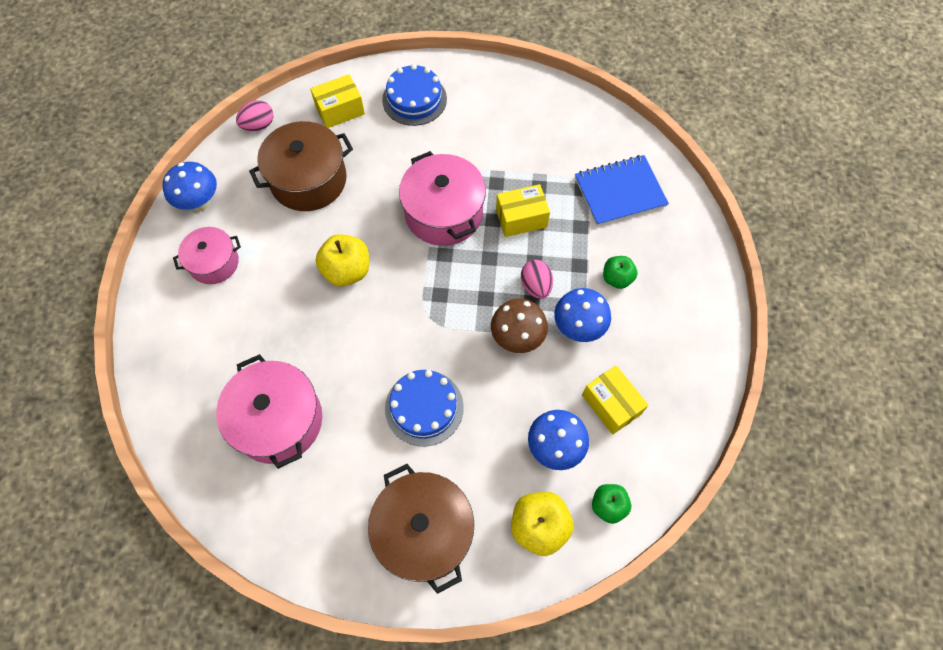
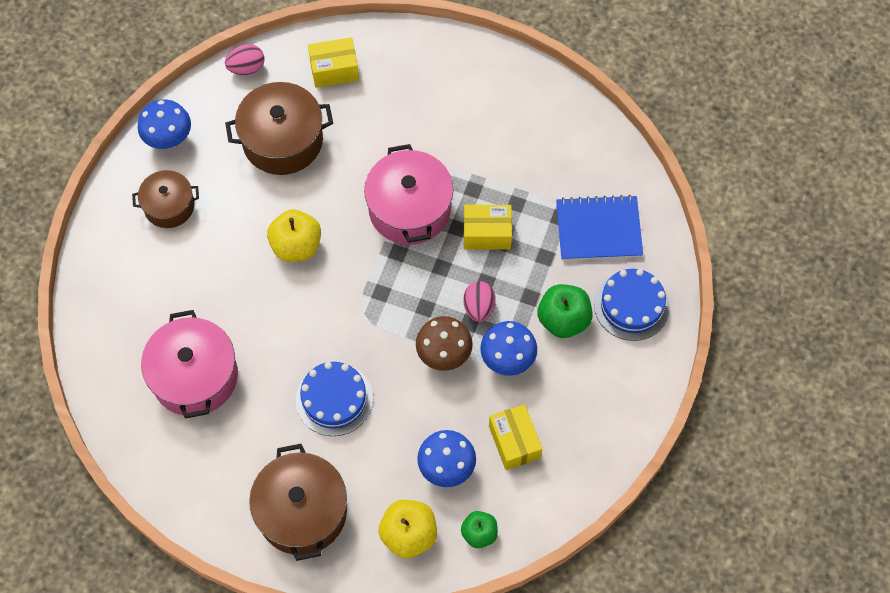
camera: 15 degrees right, 0 degrees up
(214, 263) = (169, 206): pink pot -> brown pot
(414, 99) = (415, 75): blue cake -> blue cake (631, 305)
(617, 278) = (563, 320): green apple -> green apple, size x1.57

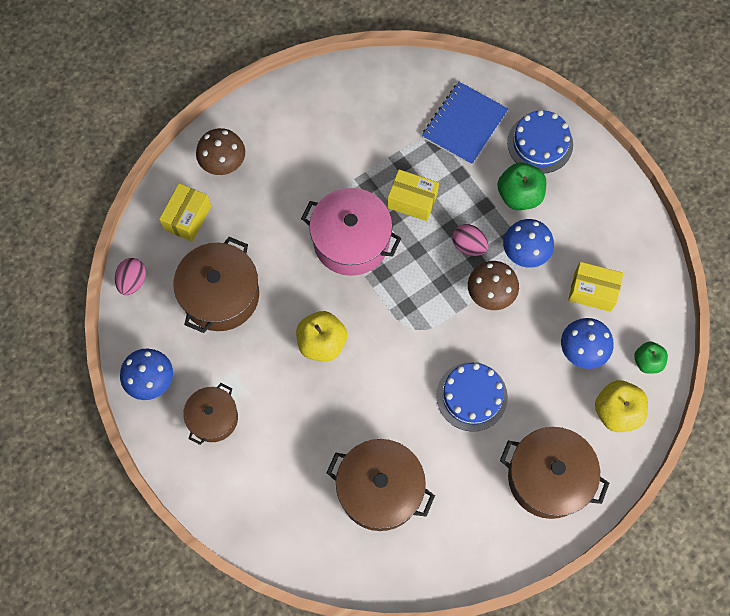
camera: 55 degrees left, 5 degrees up
(195, 376) = (380, 489): pink pot -> brown pot
(405, 64) = (224, 164): none -> brown mushroom
(487, 233) = (412, 201): yellow box -> yellow box turned 75 degrees clockwise

